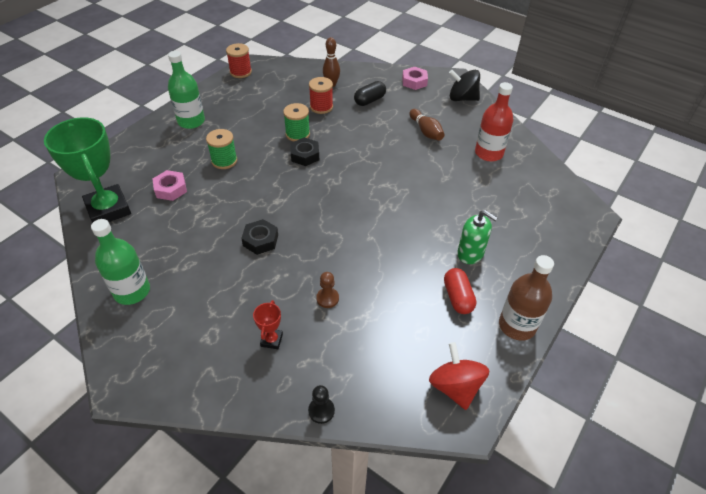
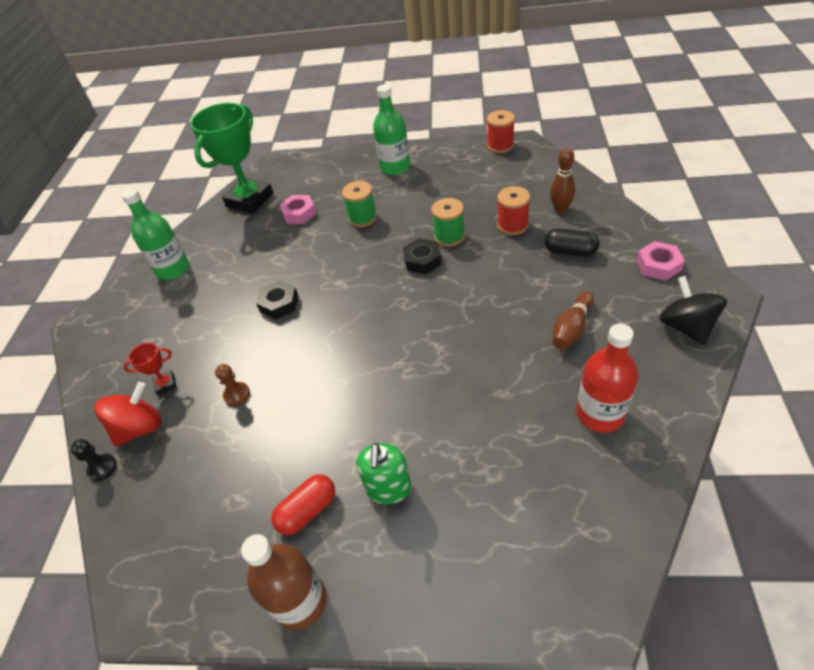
camera: 65 degrees right, 0 degrees up
(455, 387) = (176, 574): red spinning top -> red spinning top (140, 428)

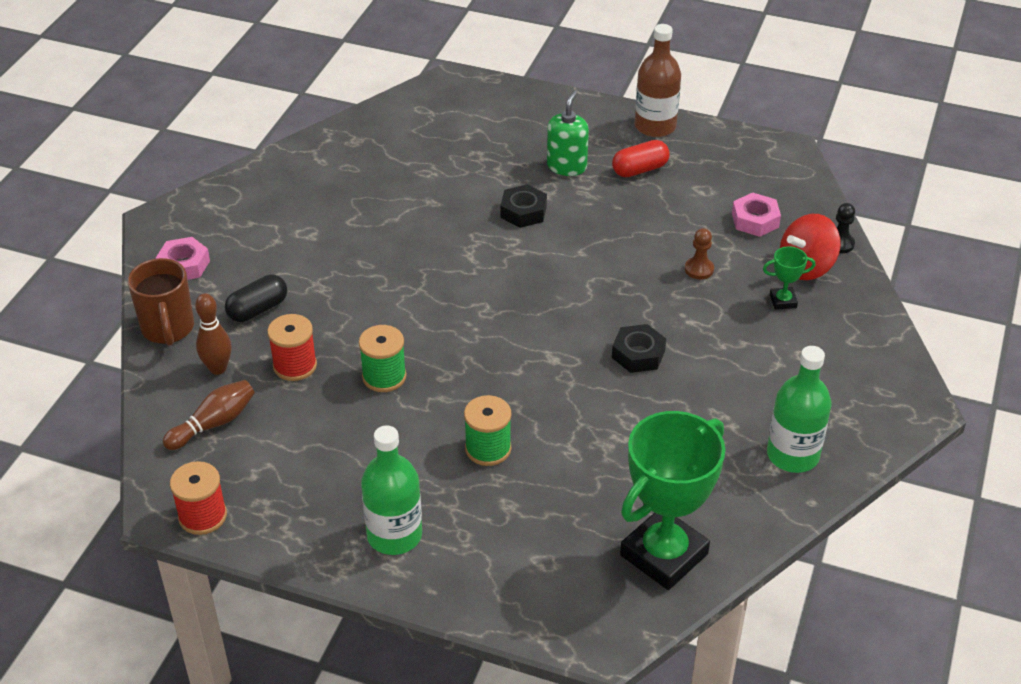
camera: 170 degrees left, 5 degrees down
(165, 384) = (783, 301): red trophy -> green trophy
(299, 213) = (583, 493): pink nut -> pink nut (755, 220)
(422, 260) = (436, 354): black nut -> black nut (523, 212)
(570, 251) = (258, 309): black capsule -> black capsule turned 75 degrees counterclockwise
(571, 329) = (327, 233): brown bowling pin -> brown bowling pin (214, 424)
(600, 414) = (361, 167): red bottle -> none
(618, 220) = (168, 329): none -> brown mug
(686, 326) = (223, 205): black spinning top -> none

